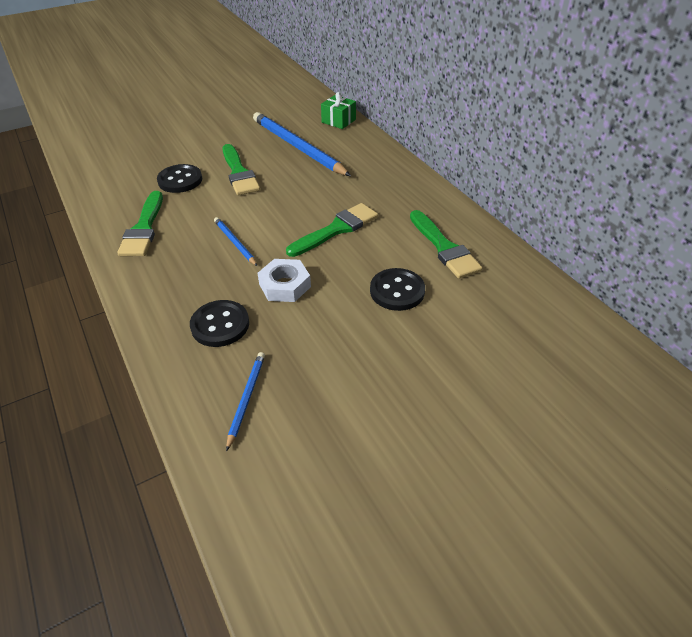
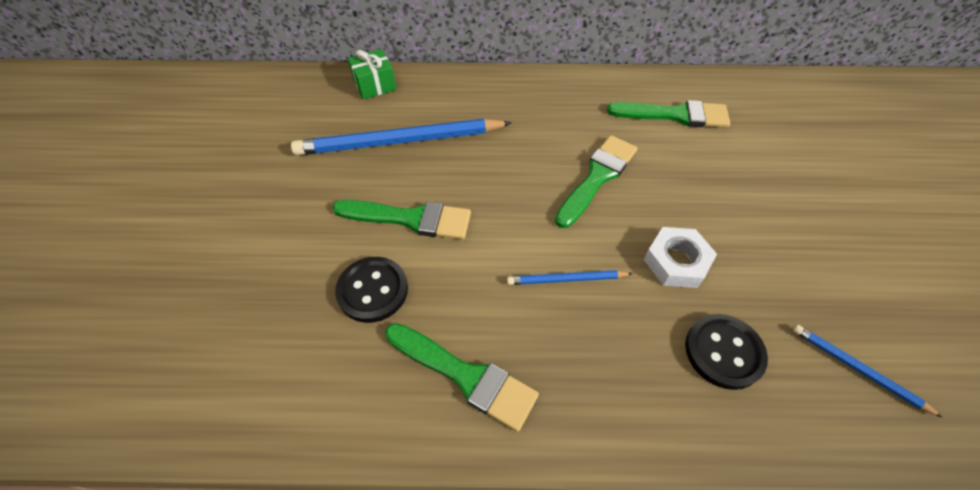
camera: 60 degrees left, 10 degrees up
(336, 229) = (597, 177): green brush -> green brush turned 45 degrees clockwise
(397, 291) = (726, 176): black button -> none

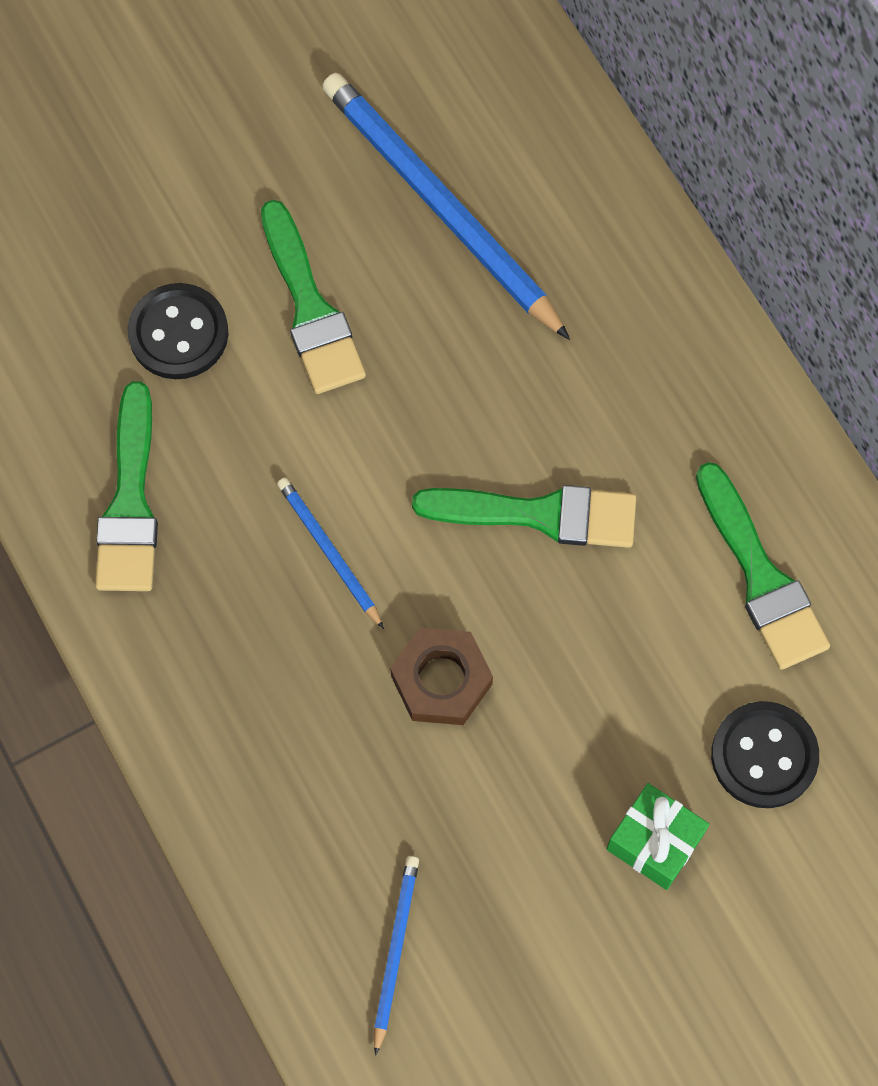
camera: 60 degrees right, 15 degrees up
(375, 85) = (537, 92): green gift -> green gift (654, 842)
(676, 262) = (441, 680): white nut -> brown nut
(723, 352) = (328, 782): black button -> black button (764, 756)

